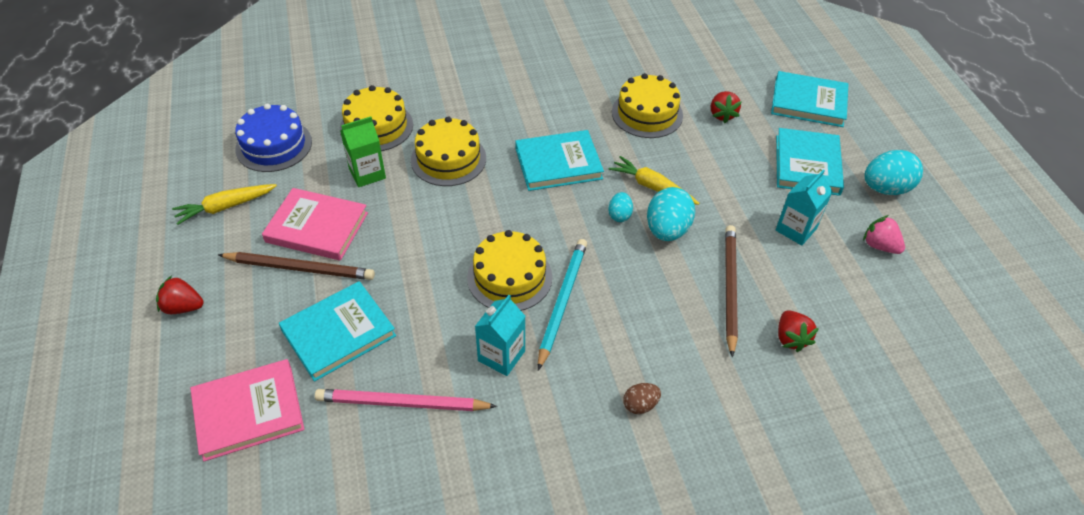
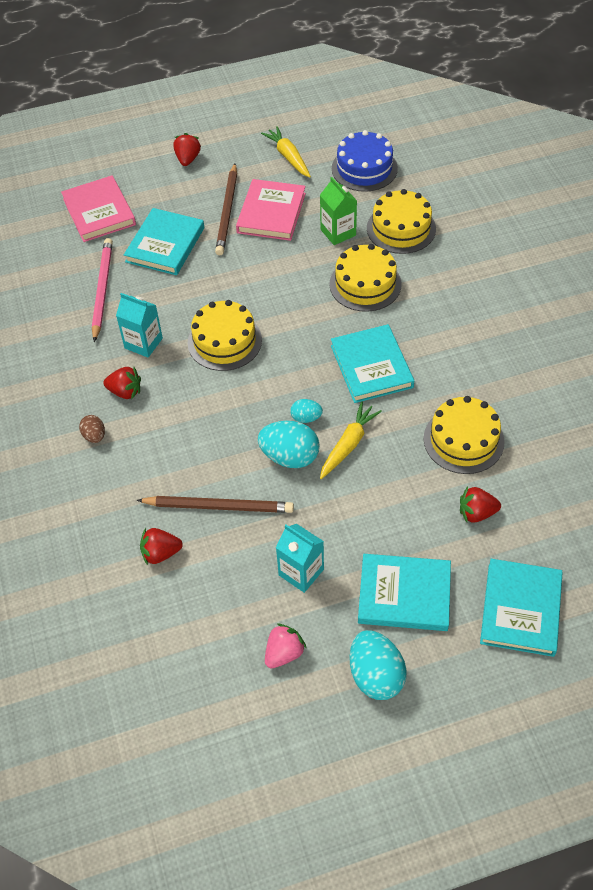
camera: 90 degrees right, 5 degrees up
(338, 333) = (165, 245): turquoise book -> turquoise book turned 60 degrees clockwise
(562, 302) = (199, 379): turquoise pencil -> none
(575, 374) = (125, 391): none -> red strawberry

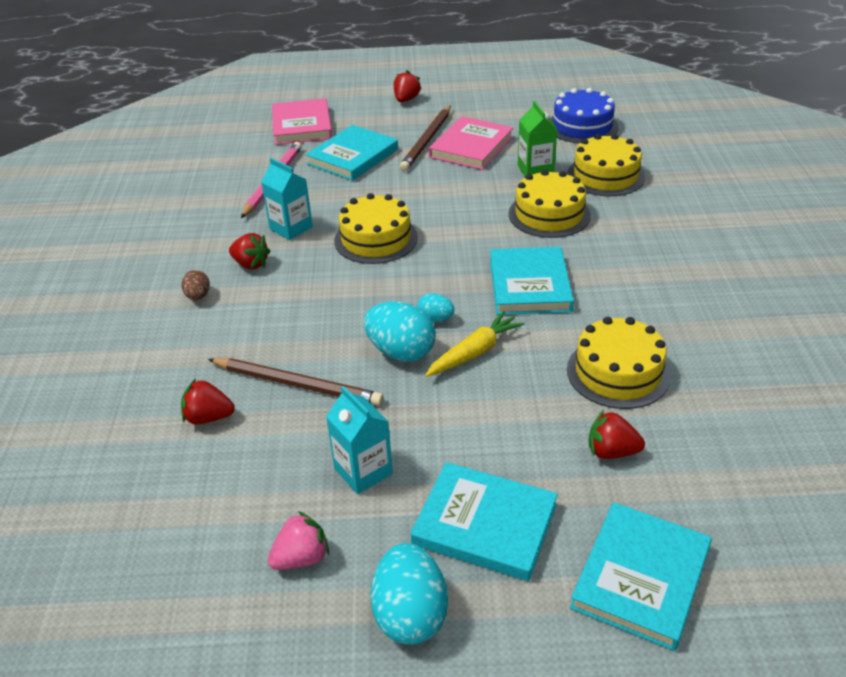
camera: 15 degrees right, 15 degrees down
(288, 157) = (507, 109): yellow carrot -> none

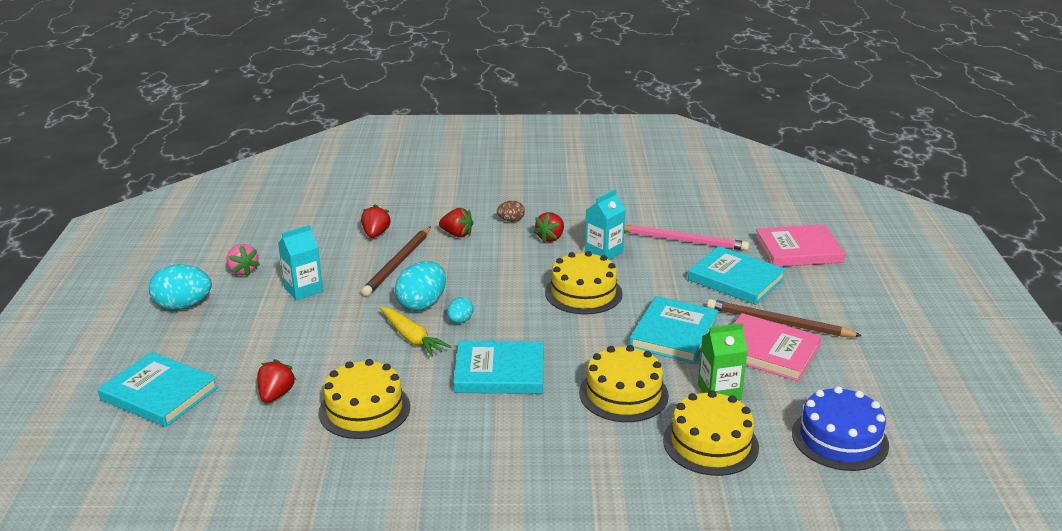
camera: 90 degrees right, 10 degrees down
(406, 99) = (879, 311): red strawberry -> red strawberry (457, 234)
(484, 525) = (235, 334): turquoise book -> turquoise book (673, 333)

